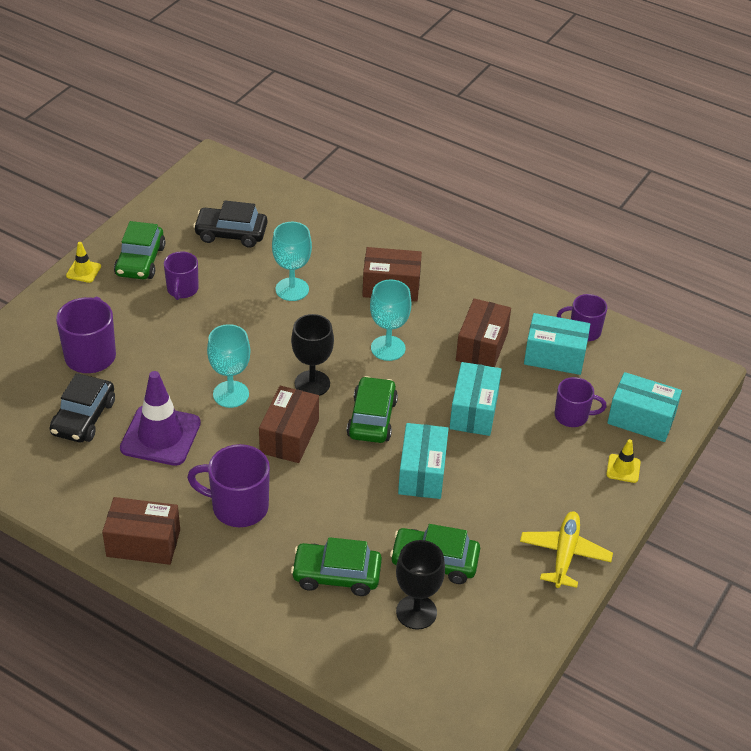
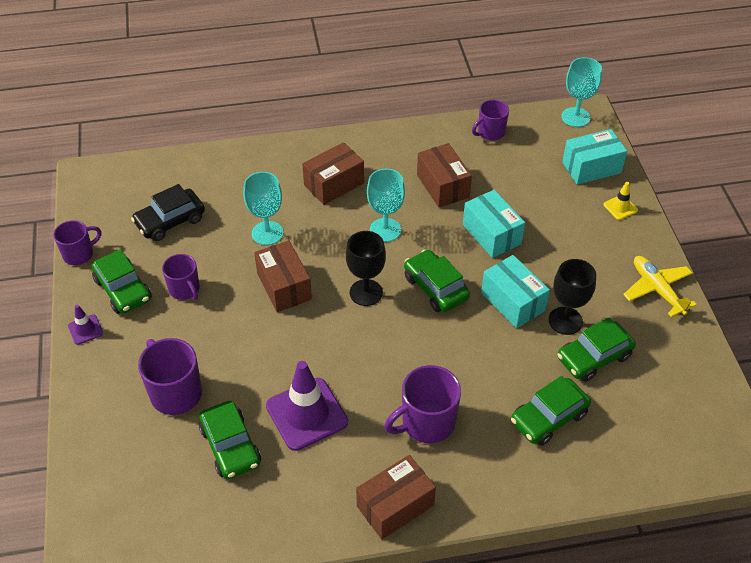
camera: 40 degrees left, 5 degrees up
(83, 271) = (85, 329): yellow traffic cone -> purple traffic cone
(83, 418) = (230, 446): black car -> green car
(231, 394) = (319, 343): turquoise goblet -> turquoise goblet (575, 117)
(289, 436) = (397, 343): brown box -> brown box (284, 286)
(416, 612) = (625, 401): black goblet -> black goblet (565, 321)
(554, 356) = (494, 161): turquoise box -> none
(572, 416) = (552, 194): purple mug -> purple mug (79, 254)

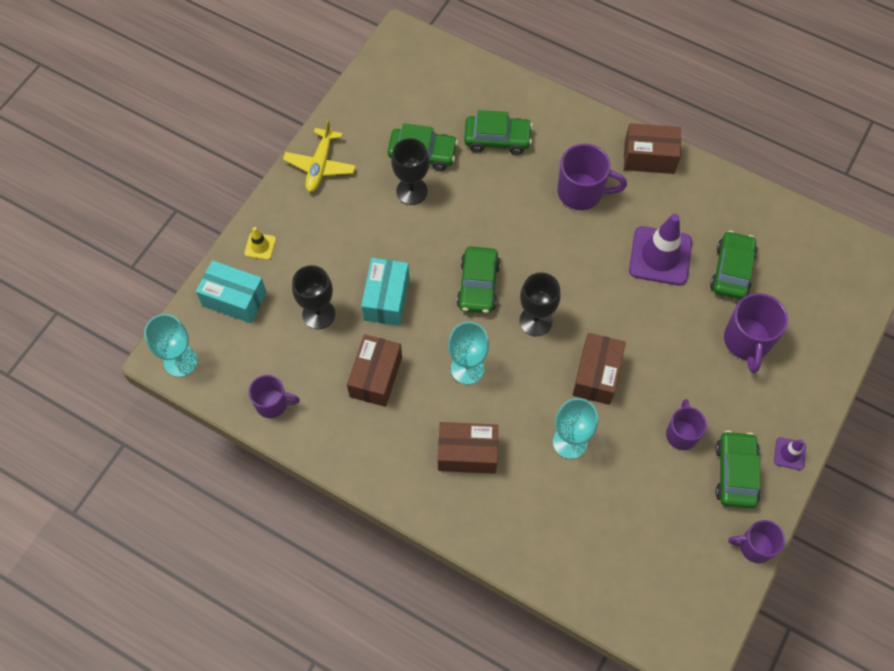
camera: 140 degrees left, 15 degrees up
(170, 221) = (648, 524): black car -> none
(513, 302) = (432, 232): turquoise box -> none
(526, 195) = (318, 314): none -> black goblet

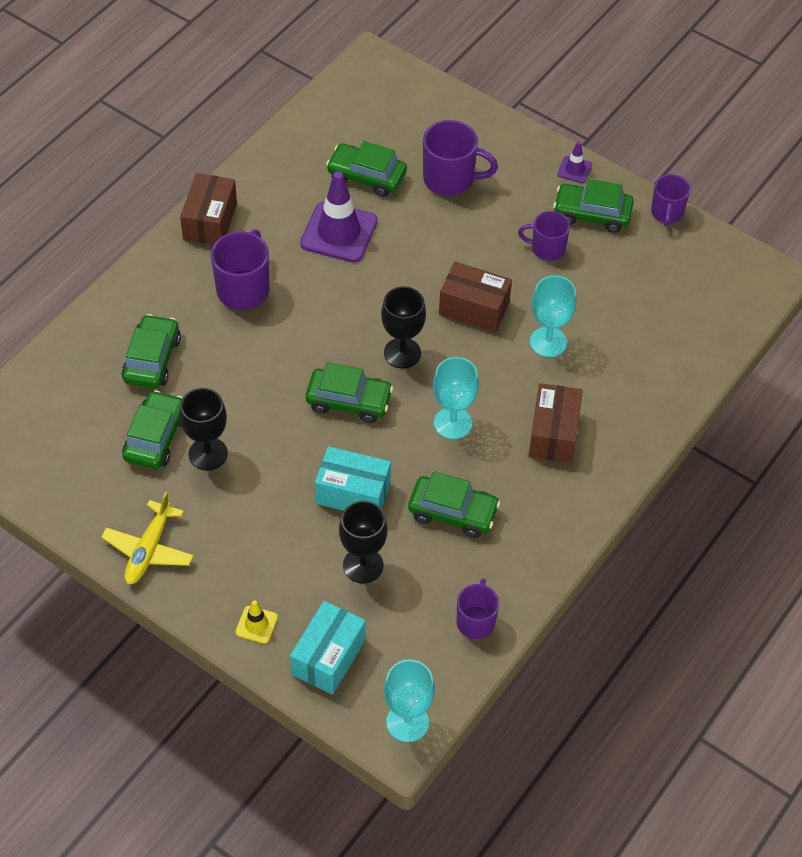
camera: 85 degrees left, 10 degrees down
(320, 165) = (148, 550): yellow plane -> yellow plane turned 90 degrees clockwise
(375, 377) = (453, 512): brown box -> green car

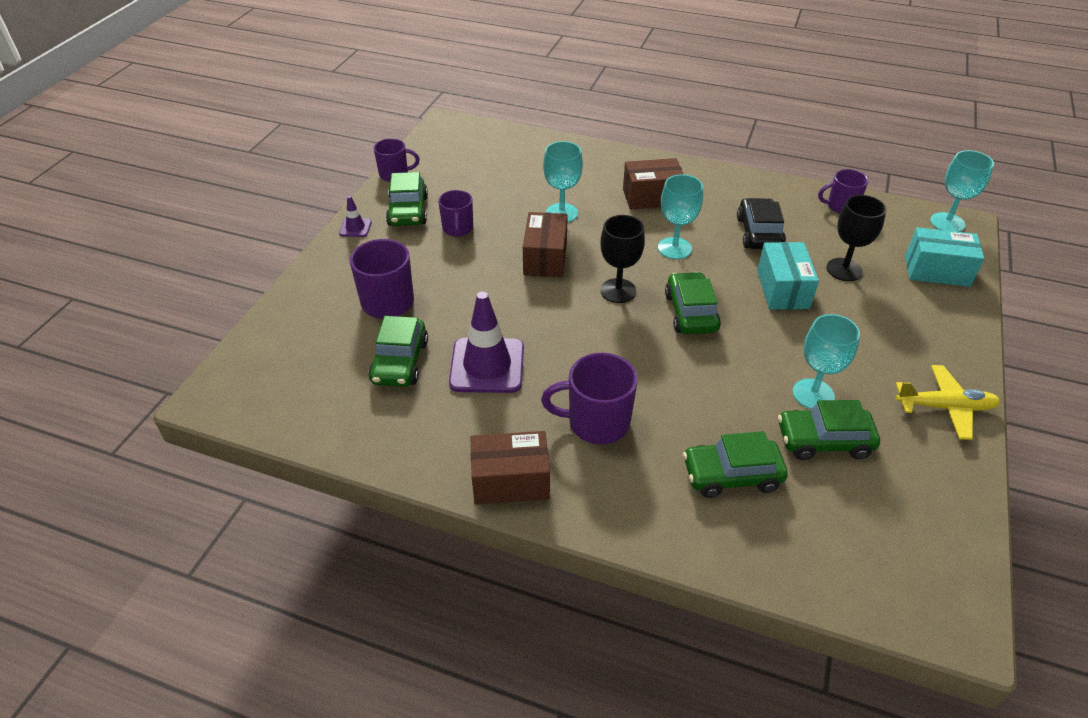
camera: 105 degrees left, 10 degrees down
(208, 454) = (813, 394): black goblet -> turquoise goblet
(256, 625) = (949, 316): yellow traffic cone -> none
(453, 512) = (759, 233): green car -> black car

